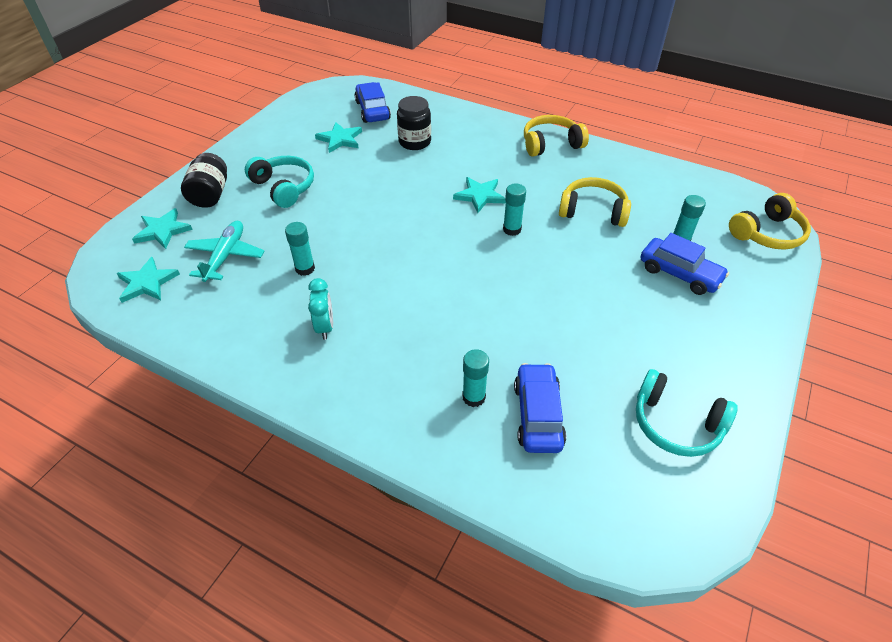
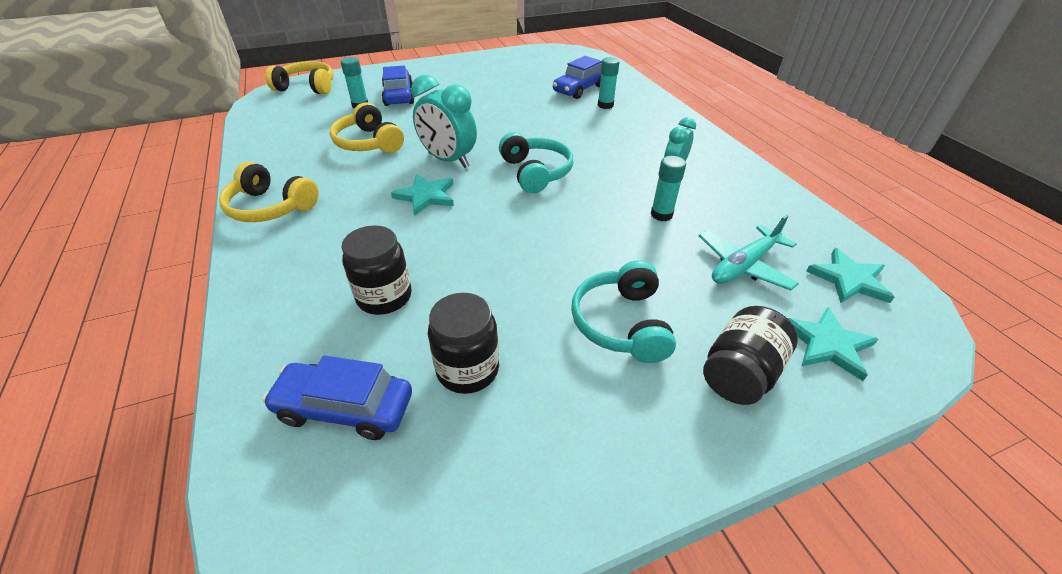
camera: 140 degrees left, 5 degrees down
(340, 139) = (467, 369): turquoise star -> black jar
(372, 110) = (345, 408): blue car -> blue car turned 75 degrees clockwise
(512, 229) = (448, 160): turquoise glue stick -> turquoise clock
(676, 423) = (518, 66): turquoise headphones -> turquoise headphones (535, 172)

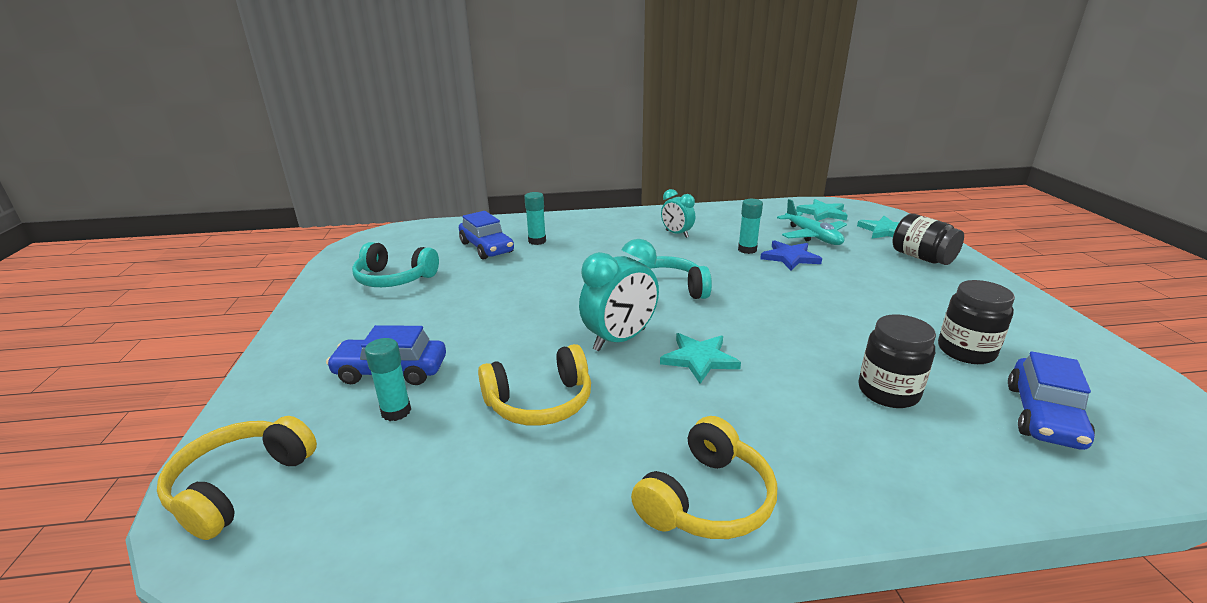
camera: 75 degrees left, 15 degrees down
(622, 323) = (887, 284): turquoise headphones -> turquoise headphones (394, 279)
(659, 245) = (790, 257): none -> blue star

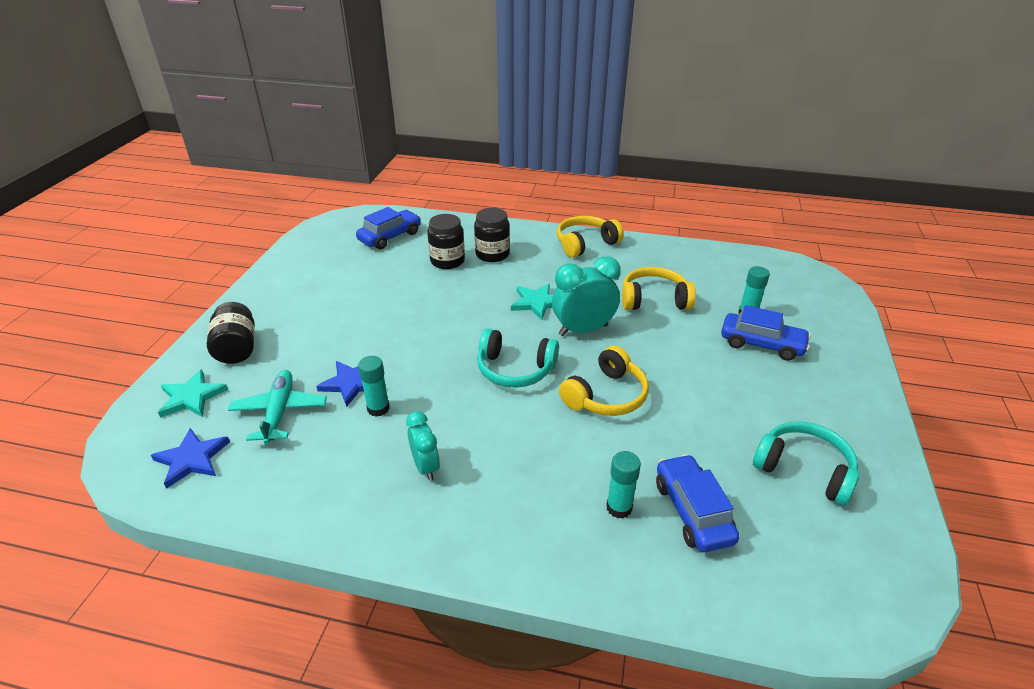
camera: 160 degrees left, 10 degrees up
(240, 485) = (820, 294): yellow headphones -> yellow headphones (606, 395)
(822, 213) = (192, 459): turquoise star -> blue star
(966, 351) = (366, 269): black jar -> black jar (492, 254)

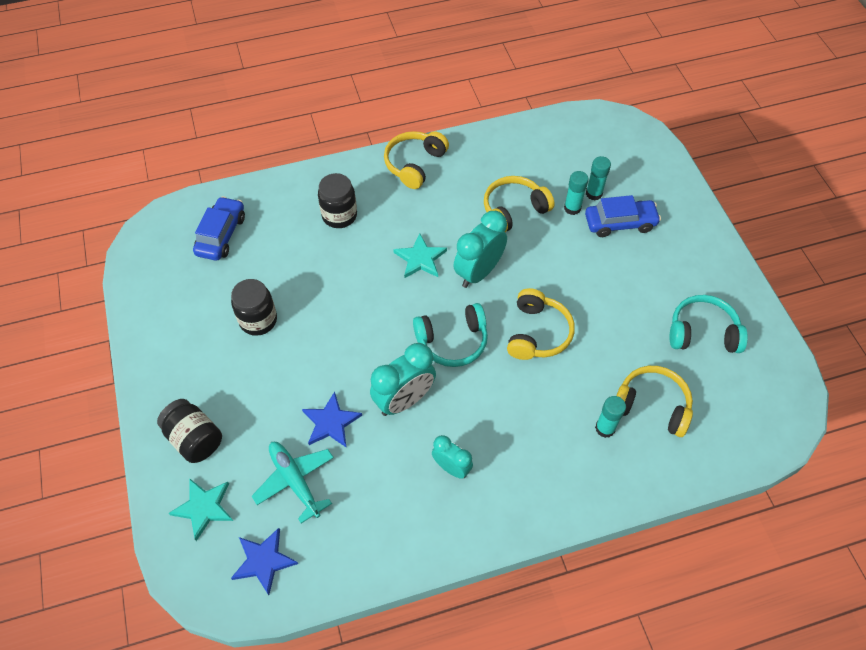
camera: 30 degrees left, 20 degrees up
(378, 408) = (373, 435): turquoise glue stick -> turquoise glue stick (572, 208)
(430, 394) = (404, 400): none -> turquoise clock
(447, 261) = (303, 243): black jar -> black jar (258, 320)
(692, 511) = (652, 405): blue car -> yellow headphones

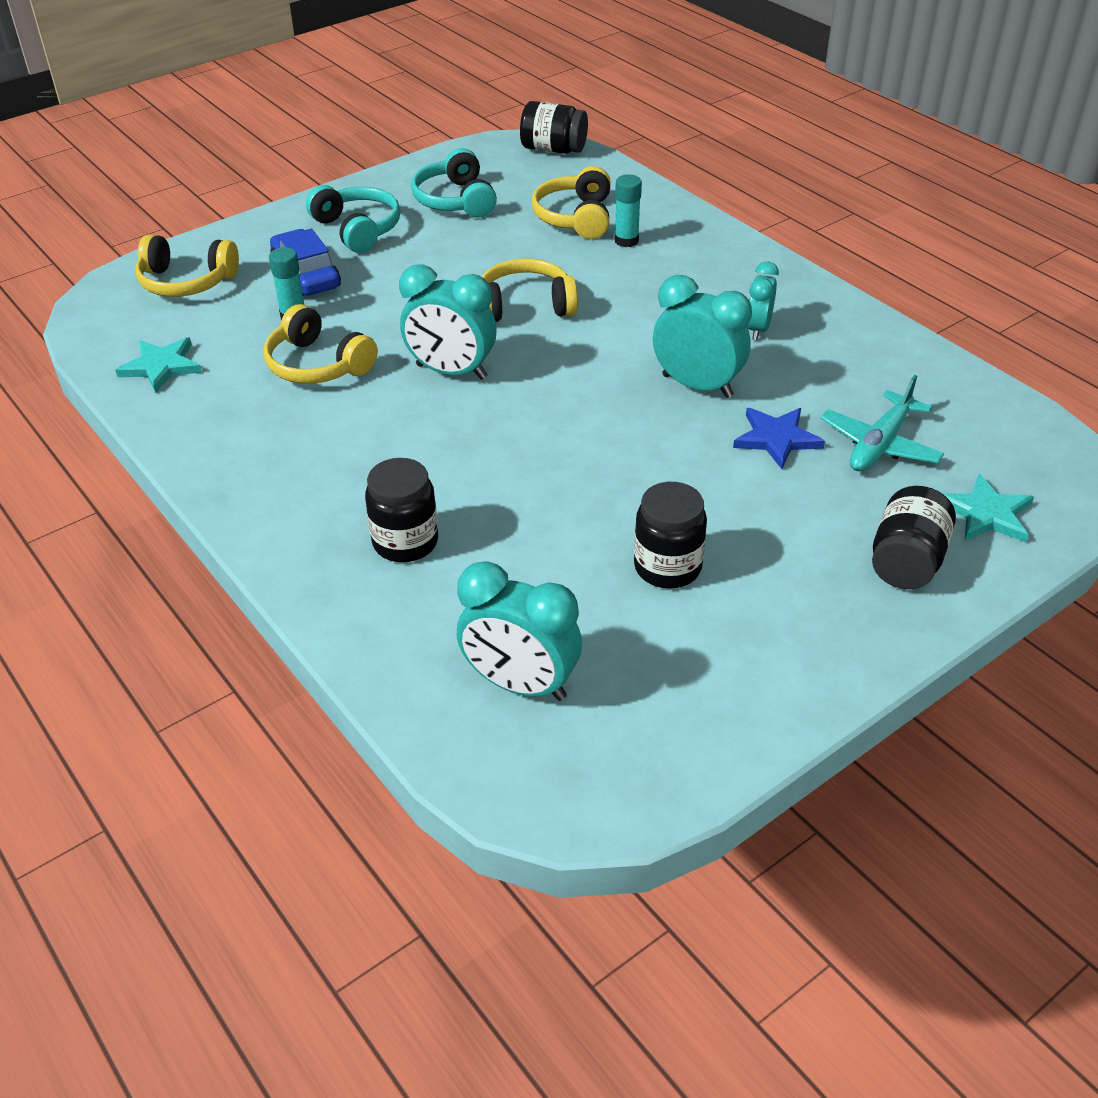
camera: 110 degrees left, 15 degrees down
(221, 235) = (520, 684): blue car -> turquoise clock
(264, 561) = (996, 437): blue star -> none
(415, 164) = (252, 486): yellow headphones -> yellow headphones (186, 282)
(420, 258) = (454, 430): turquoise star -> turquoise star (161, 366)
(452, 341) = (580, 368): turquoise headphones -> turquoise headphones (357, 229)
(594, 194) = (258, 303): turquoise glue stick -> none
(777, 429) = (553, 149): none -> black jar

